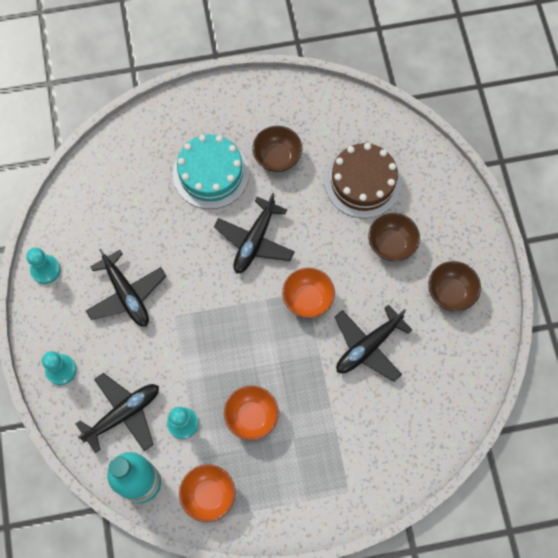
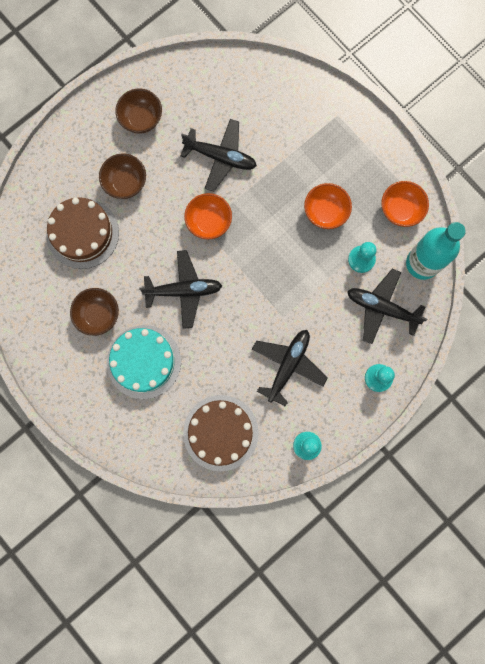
camera: 120 degrees left, 10 degrees up
(106, 203) = (220, 432): none -> brown cake

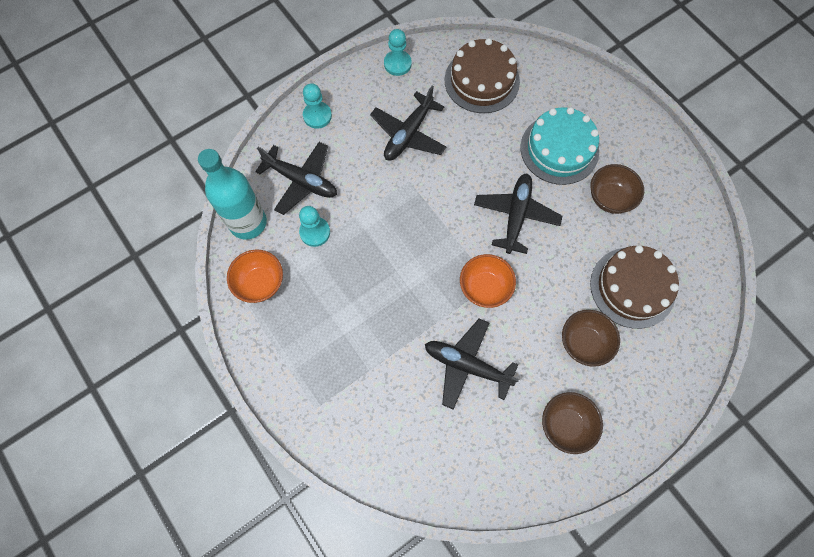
camera: 175 degrees left, 10 degrees down
(183, 290) = (516, 215): black plane -> black plane turned 105 degrees clockwise
(325, 212) = (347, 288): orange bowl -> none

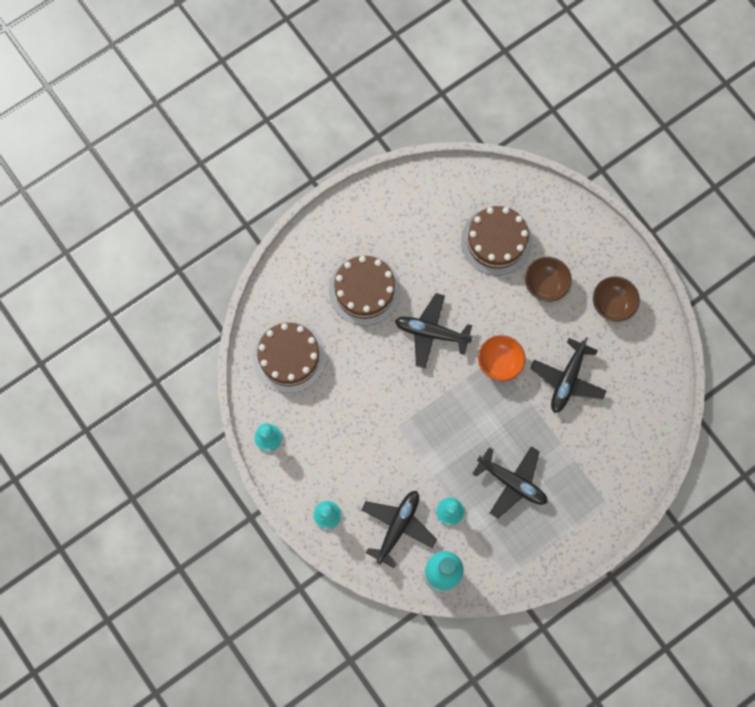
camera: 90 degrees left, 5 degrees up
(260, 283) = (499, 558): orange bowl -> none
(408, 134) = (348, 427): black plane -> black plane (512, 482)
(559, 149) = (364, 290): turquoise cake -> brown cake
(609, 198) = (414, 251): brown bowl -> none

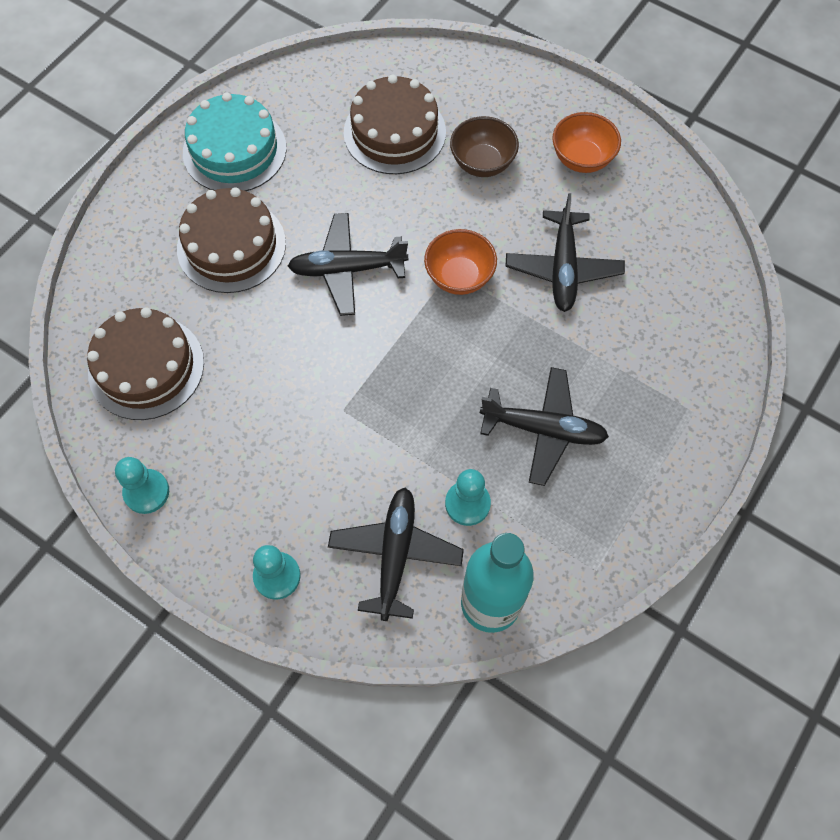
camera: 20 degrees left, 10 degrees down
(387, 219) = (234, 150): none -> turquoise cake
(612, 304) = (582, 159): brown bowl -> orange bowl

